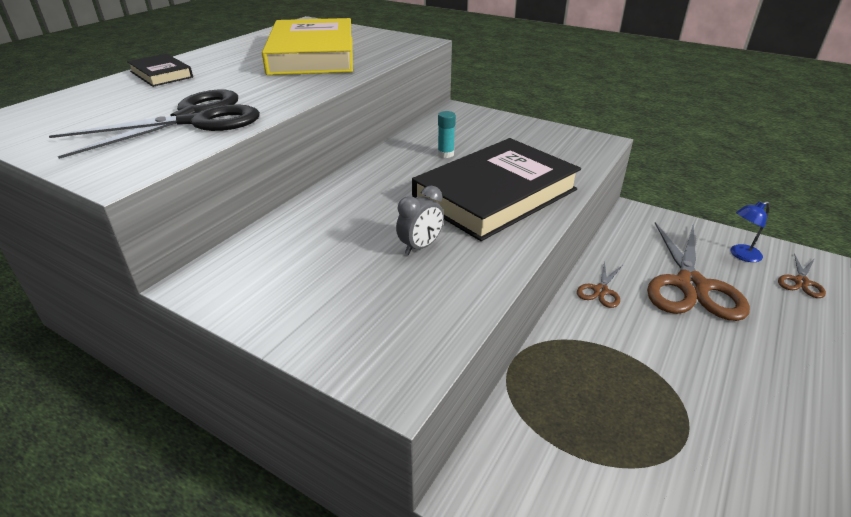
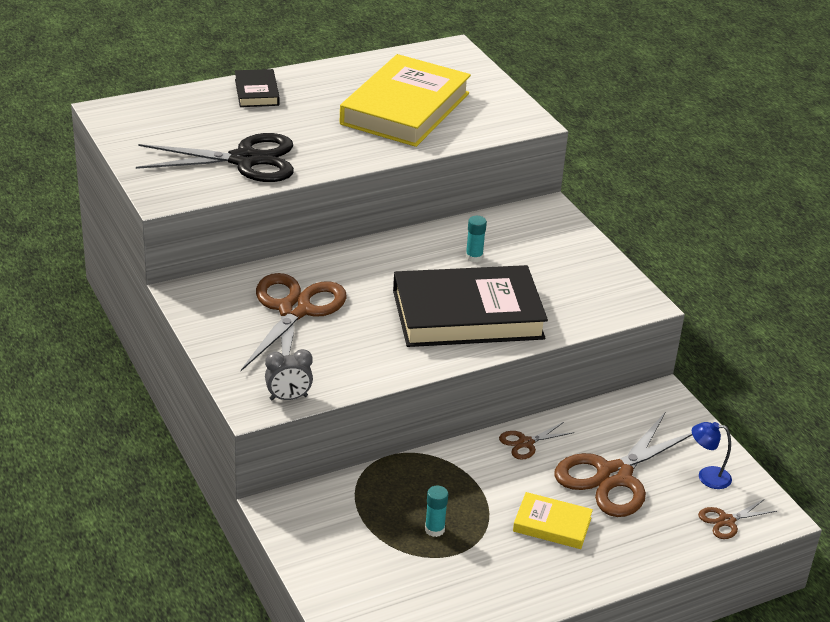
camera: 30 degrees right, 0 degrees up
(337, 252) = (294, 310): none -> brown scissors
(420, 247) = (357, 331): grey clock -> grey clock (288, 398)
(639, 420) = (434, 529): none -> turquoise glue stick
(712, 354) = (552, 524): none -> yellow book

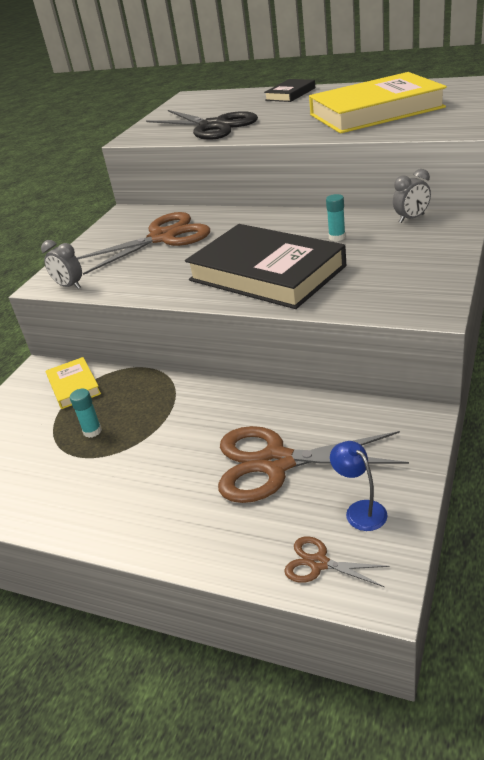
camera: 55 degrees right, 0 degrees up
(510, 218) = (411, 218): none -> grey clock
(526, 443) = (246, 402): brown scissors -> none
(552, 524) = (169, 474): yellow book -> yellow book (74, 386)

